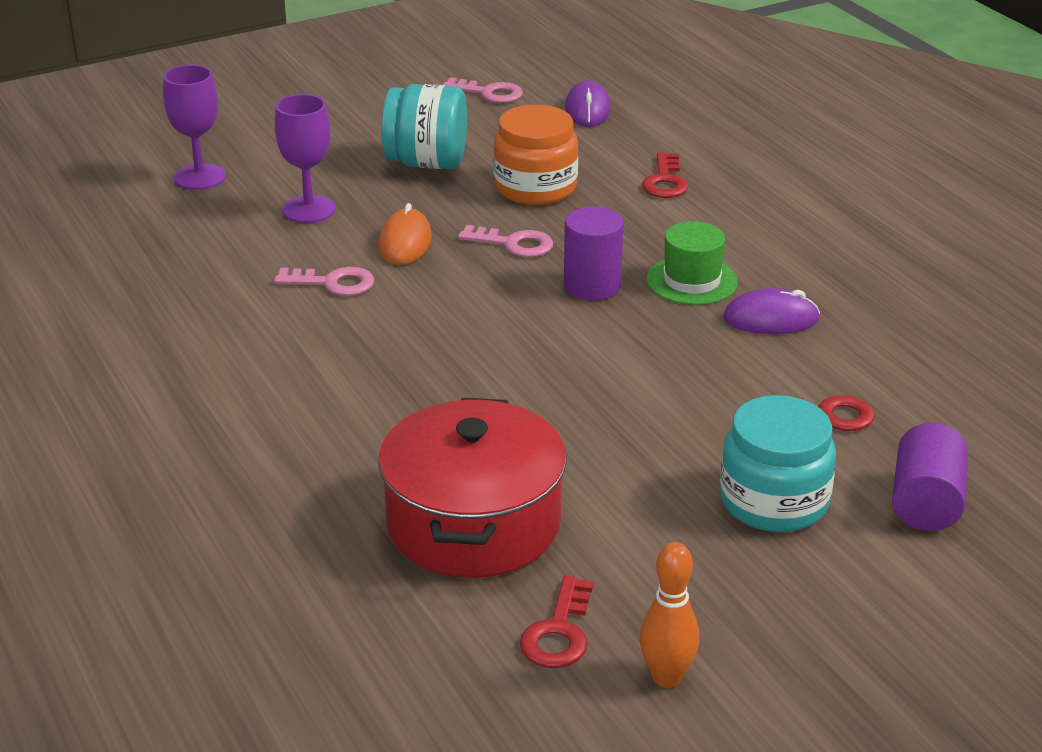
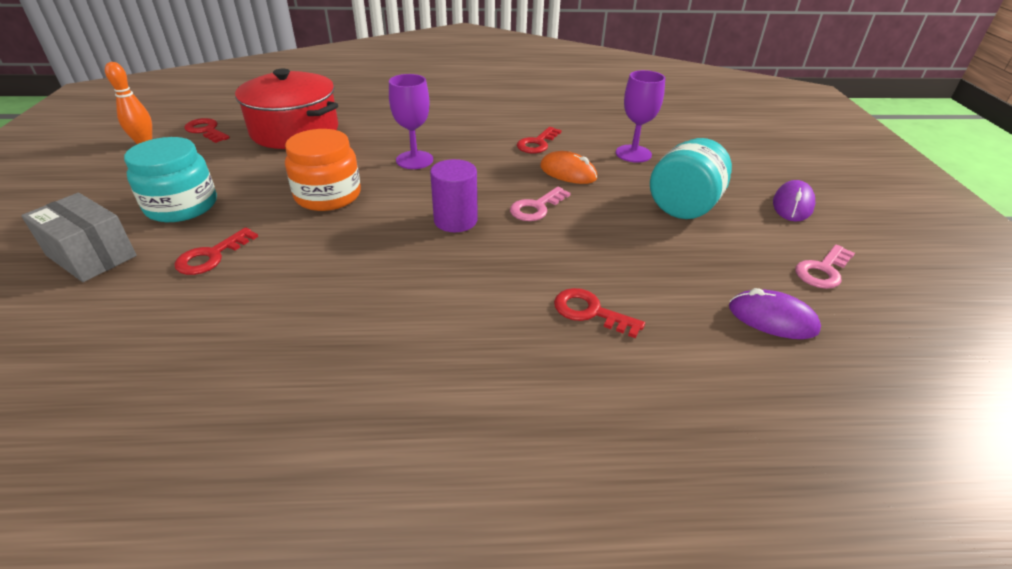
camera: 115 degrees right, 5 degrees up
(200, 177) = (695, 132): purple goblet -> purple goblet (414, 160)
(333, 283) = (537, 143): pink key -> red key
(535, 187) = (617, 240): orange jar -> orange jar (328, 195)
(692, 281) = (420, 264): green hat -> none
(771, 319) = (334, 280): purple mouse -> purple mouse (792, 205)
(925, 503) = (91, 256): purple cylinder -> grey box

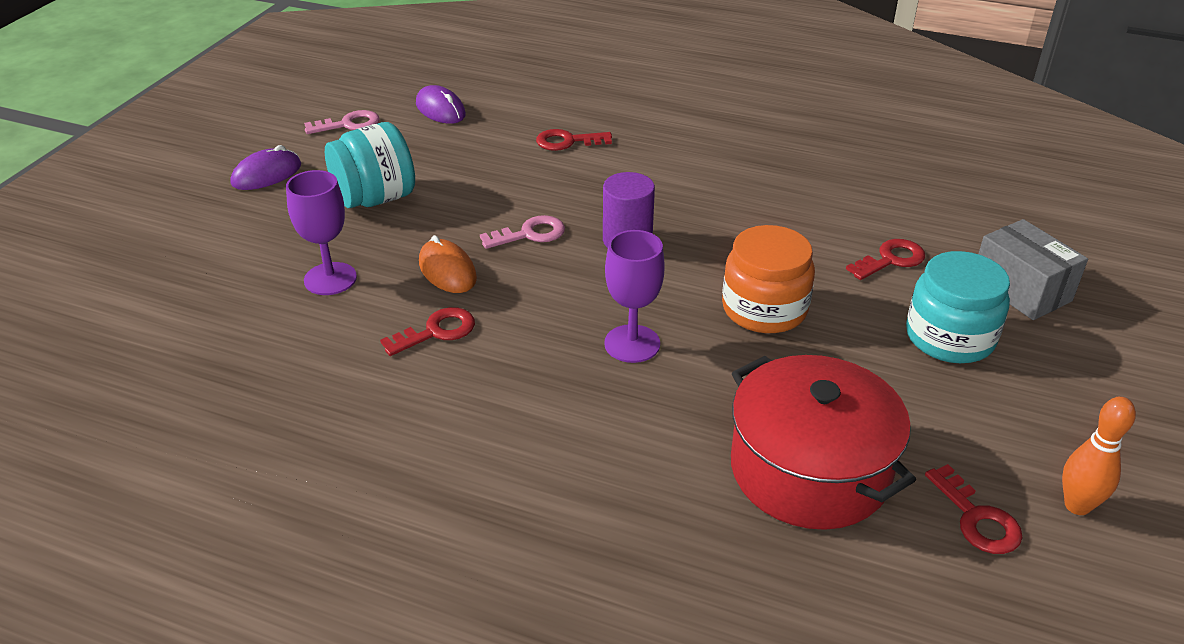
camera: 155 degrees left, 0 degrees up
(590, 312) = (567, 141): red key -> red key turned 120 degrees clockwise

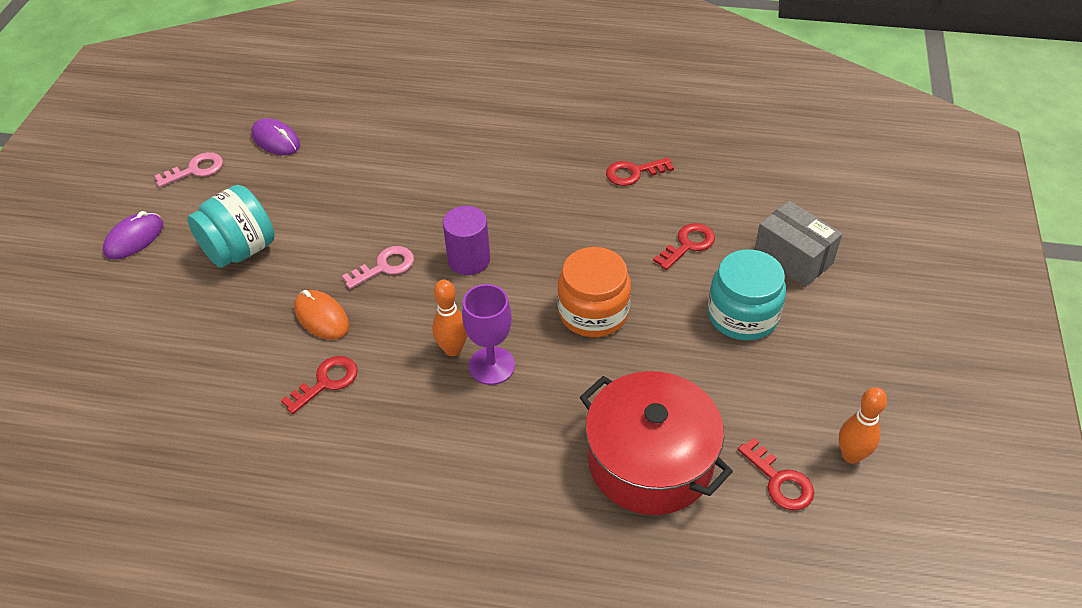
camera: 10 degrees left, 10 degrees up
(330, 279) = (221, 343): purple goblet -> none
(567, 141) = (397, 160): red key -> red key (633, 173)
(589, 321) = (453, 349): none -> orange bowling pin

